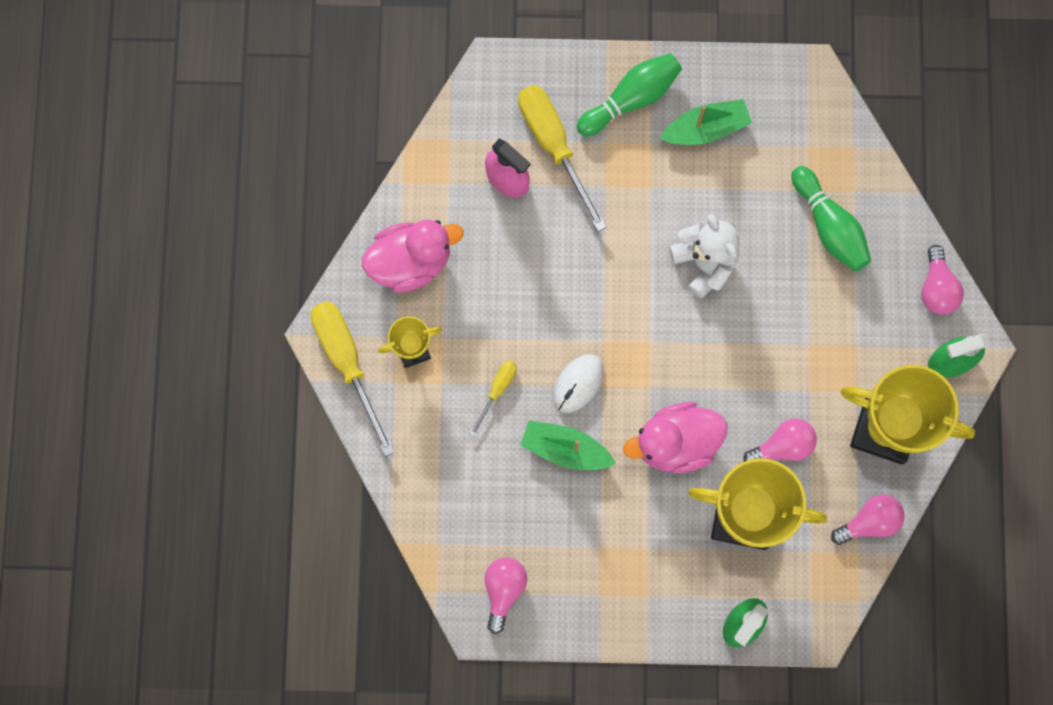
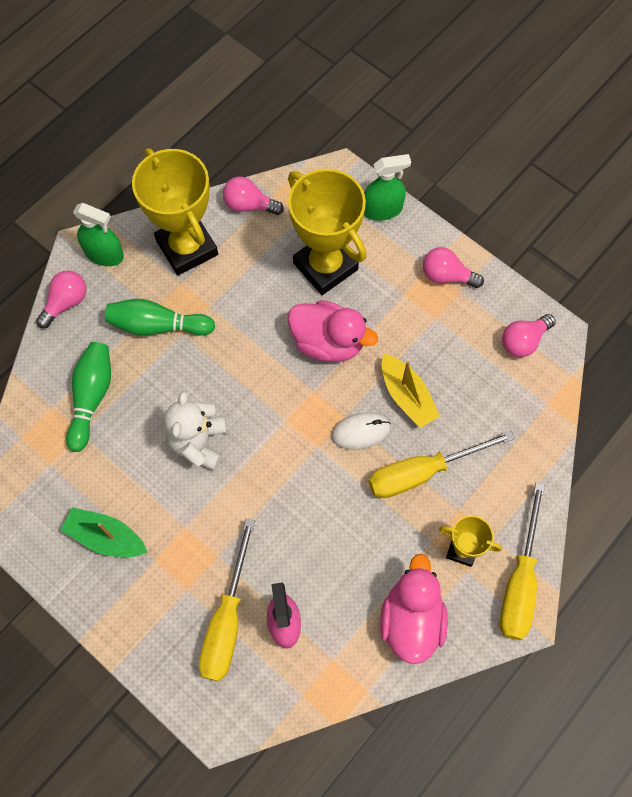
camera: 140 degrees left, 10 degrees down
(411, 262) = (411, 619): pink duck -> pink duck turned 75 degrees clockwise
(497, 390) = (422, 472): yellow screwdriver -> yellow screwdriver, size x1.97
(565, 449) = (406, 396): green boat -> yellow boat
(631, 98) = (137, 607): green bowling pin -> green bowling pin (157, 326)
(782, 446) = (260, 287): pink light bulb -> pink light bulb (446, 276)

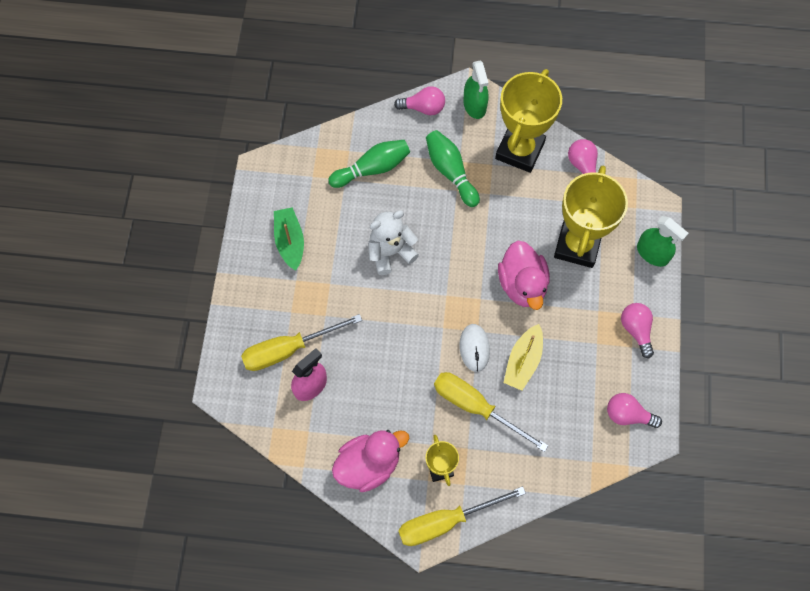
camera: 55 degrees right, 0 degrees up
(361, 432) = (474, 348): white mouse -> white mouse turned 45 degrees clockwise

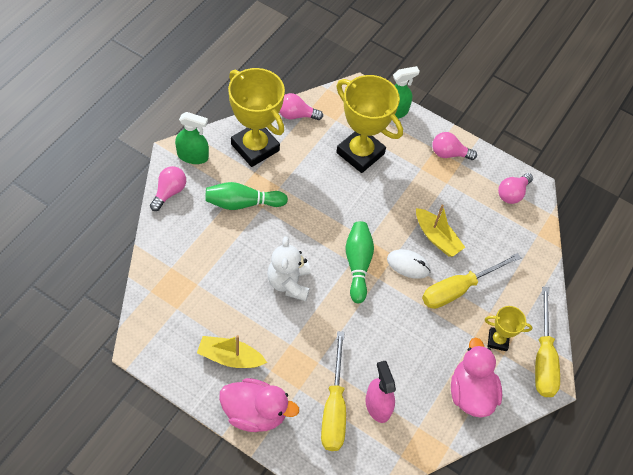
camera: 70 degrees left, 10 degrees down
(290, 242) = (230, 357): green boat -> yellow boat
(372, 169) = (201, 258): green bowling pin -> green bowling pin (357, 264)
(522, 284) = (372, 205): pink duck -> pink duck (255, 413)

